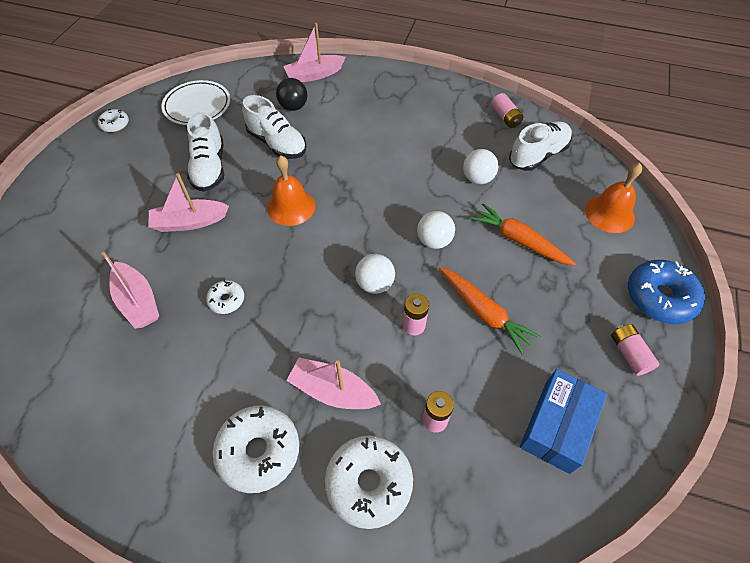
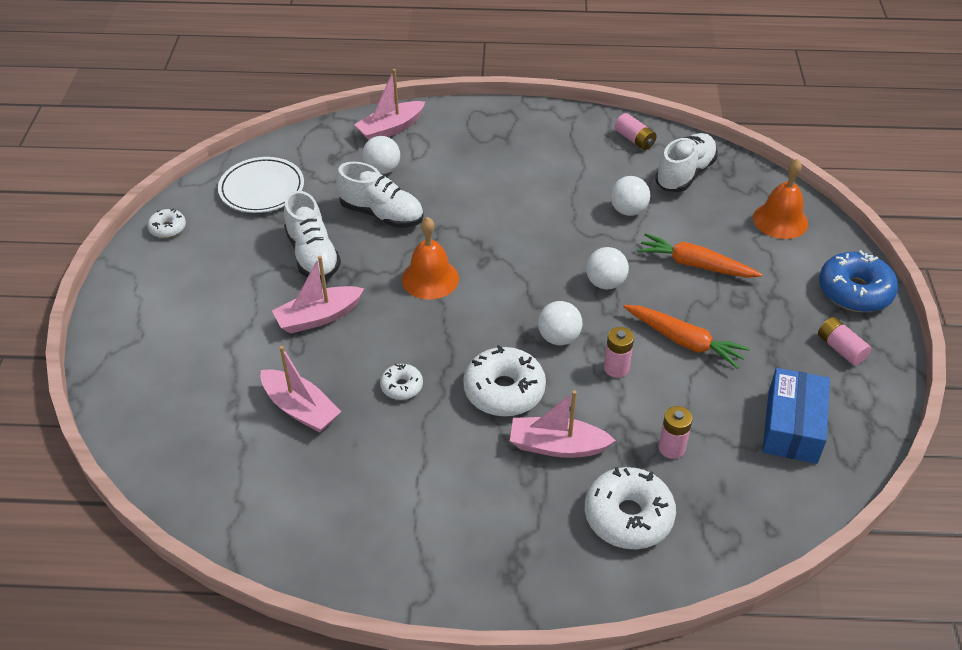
camera: 15 degrees left, 10 degrees down
(259, 451) = (504, 515): white donut -> white donut (504, 390)
(293, 107) = (382, 170): black ball -> white ball

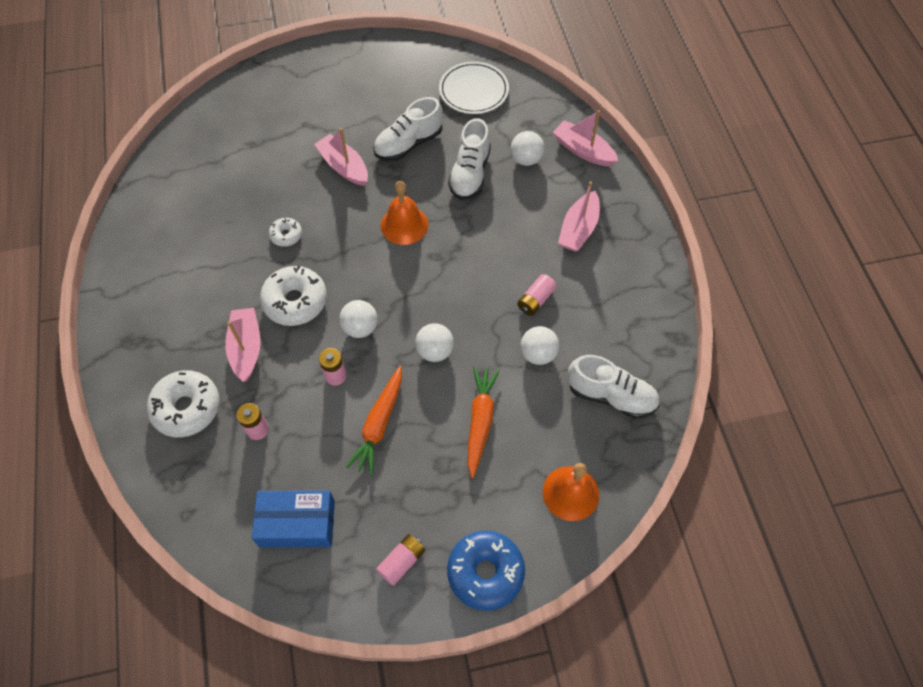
camera: 75 degrees right, 15 degrees up
(168, 228) = (411, 53): white donut -> none
(300, 409) = (253, 182): pink boat -> pink boat (578, 229)
(634, 140) = (648, 343): pink battery -> pink battery (535, 300)

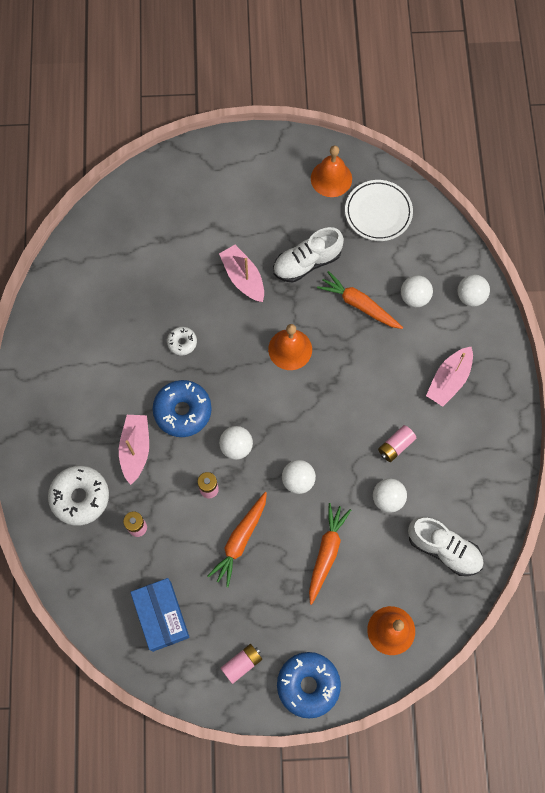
camera: 10 degrees right, 10 degrees up
(295, 301) = (183, 411): white donut -> blue donut
(297, 523) = (161, 616): blue box -> blue box turned 60 degrees clockwise
(420, 69) = (331, 178): none -> orange bell
(470, 174) = (359, 305): white shoe -> orange carrot
(583, 150) = (470, 296): pink boat -> white ball

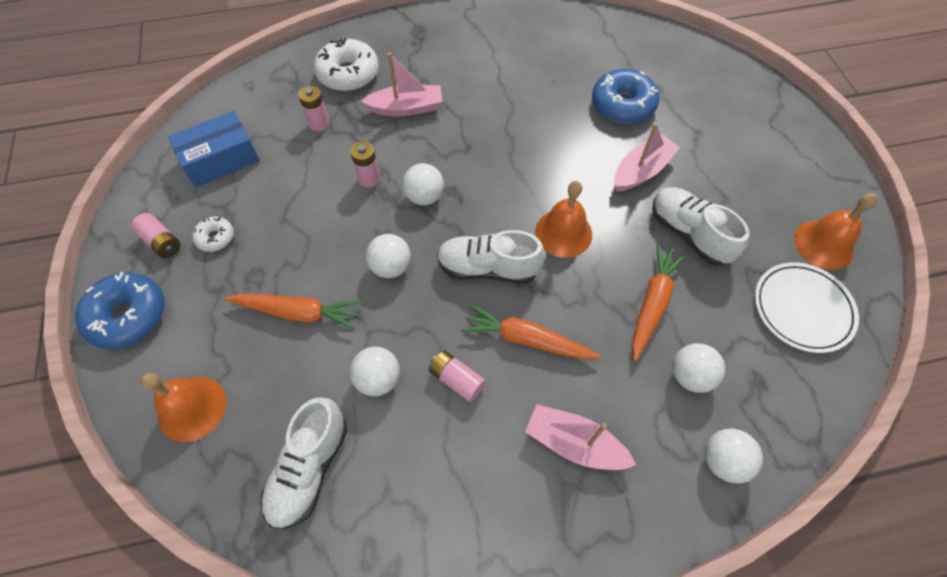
camera: 80 degrees right, 10 degrees down
(182, 342) = (540, 127): white donut -> white donut (215, 237)
(183, 411) = (458, 140): blue donut -> blue donut (622, 105)
(240, 540) = (310, 218): orange carrot -> orange carrot (526, 339)
(311, 409) = (488, 268): none -> white shoe

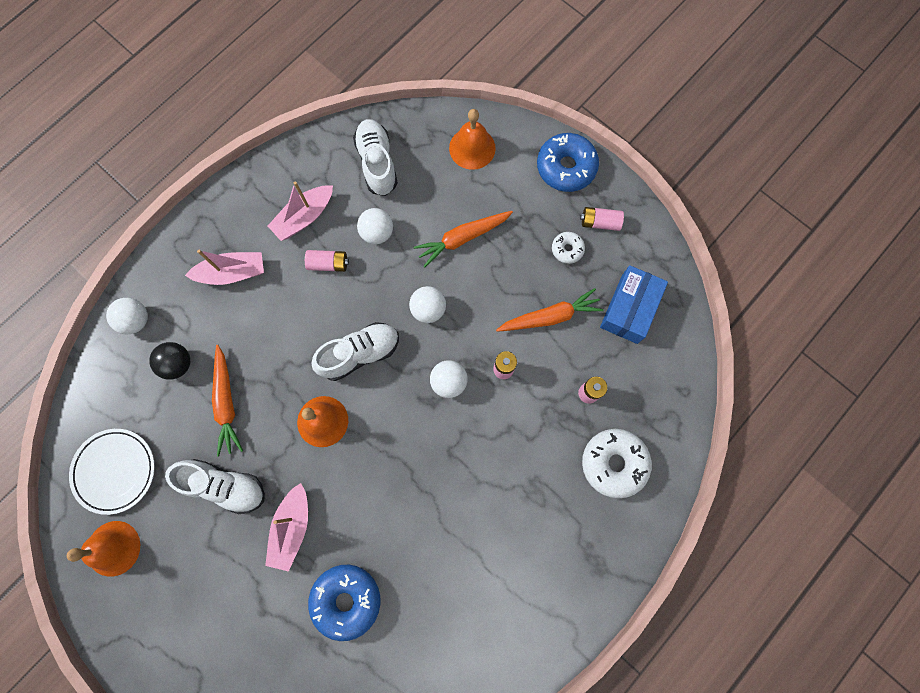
camera: 145 degrees right, 15 degrees up
(406, 108) = (532, 460): pink boat -> pink boat (304, 217)
(526, 339) = (300, 319): orange carrot -> orange carrot (550, 317)
(690, 376) = (178, 364): white ball -> black ball

